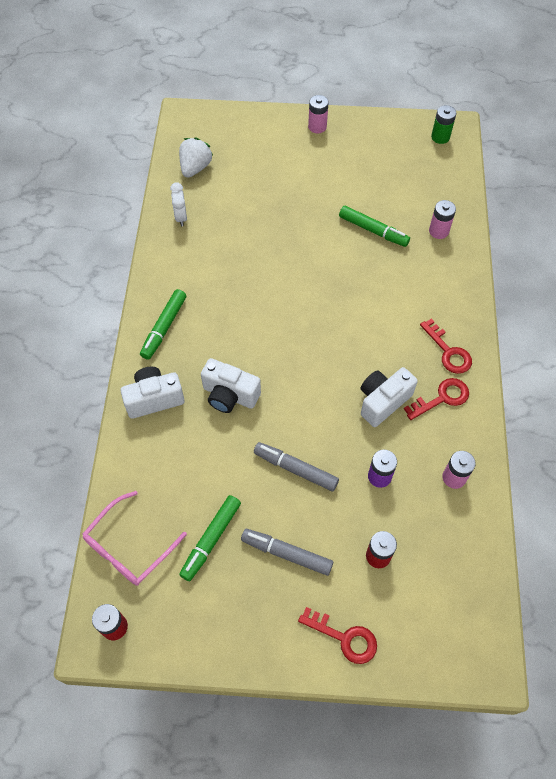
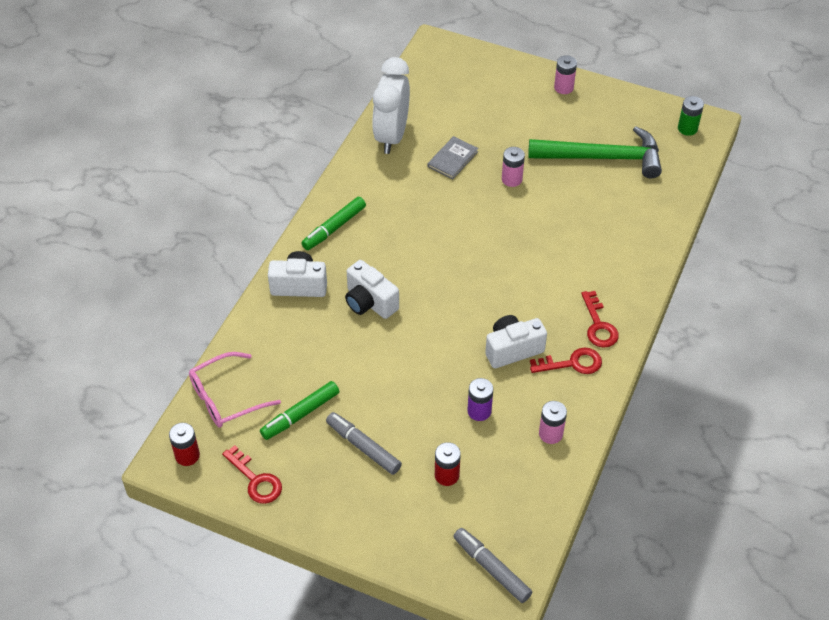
camera: 20 degrees right, 10 degrees down
(181, 217) = (391, 136): white clock -> white clock, size x2.16
(195, 168) = (425, 95): white strawberry -> none
(247, 224) = (452, 159): none -> grey book
(295, 469) = (403, 381): grey marker -> grey marker (491, 568)
(344, 637) = (385, 530): red key -> red key (256, 480)
(373, 230) = (575, 197): green marker -> none
(380, 185) = (602, 157): none -> green hammer
(438, 231) = (642, 215): pink battery -> pink battery (511, 179)

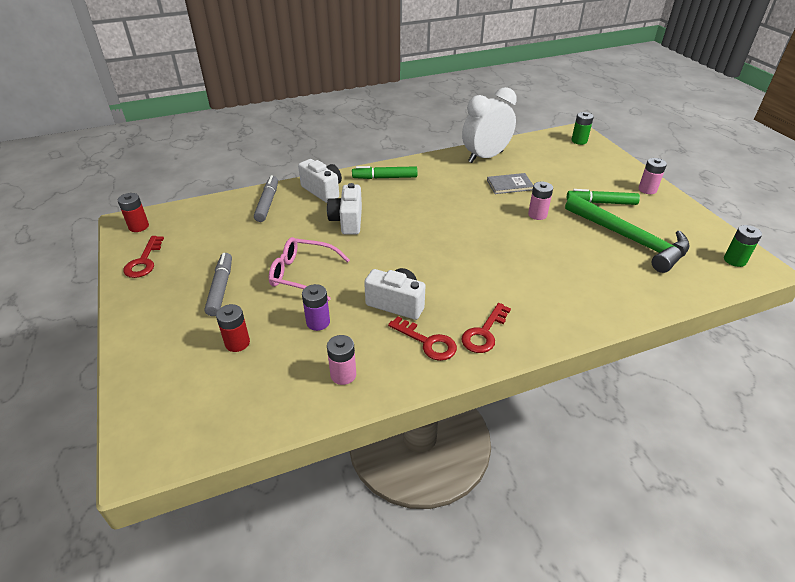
camera: 45 degrees right, 10 degrees down
(226, 398) = (201, 215): pink glasses -> pink glasses (302, 274)
(300, 415) = (219, 248): green marker -> green marker (601, 202)
(449, 57) = (579, 141): none -> green battery
(491, 568) = (164, 428): grey marker -> grey marker (267, 203)

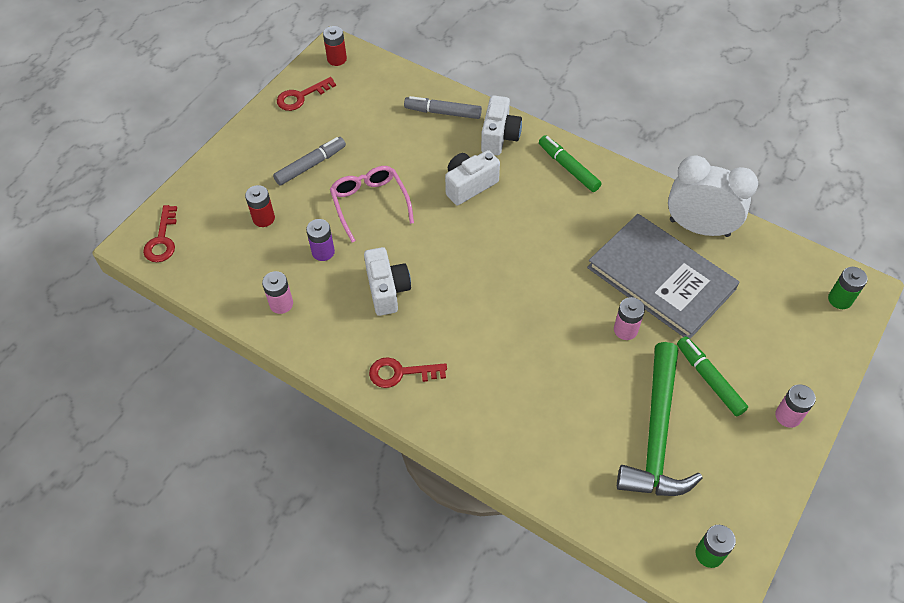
camera: 55 degrees right, 15 degrees up
(267, 203) = (443, 112): grey marker -> grey marker turned 135 degrees counterclockwise
(427, 342) = (358, 338): red key -> red key (162, 240)
(509, 185) = (661, 278): grey book -> grey book, size x2.34

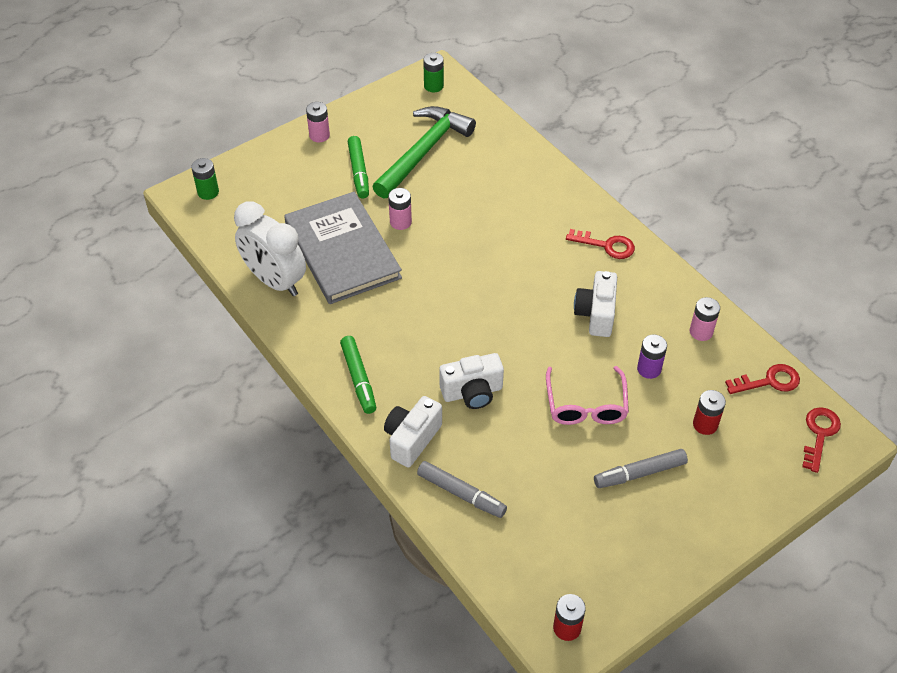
camera: 160 degrees left, 5 degrees down
(301, 97) = (630, 578): red key -> red key (769, 381)

